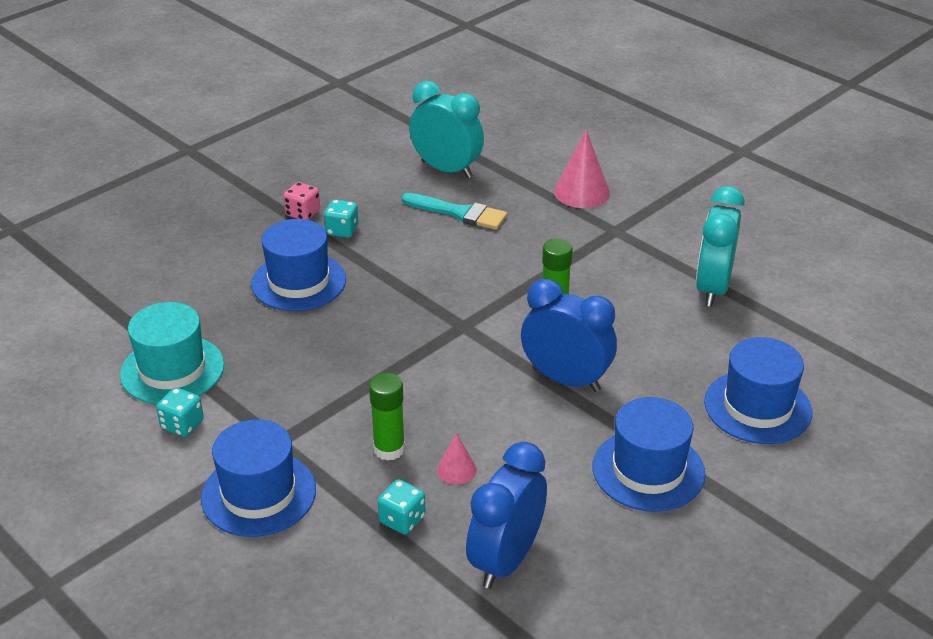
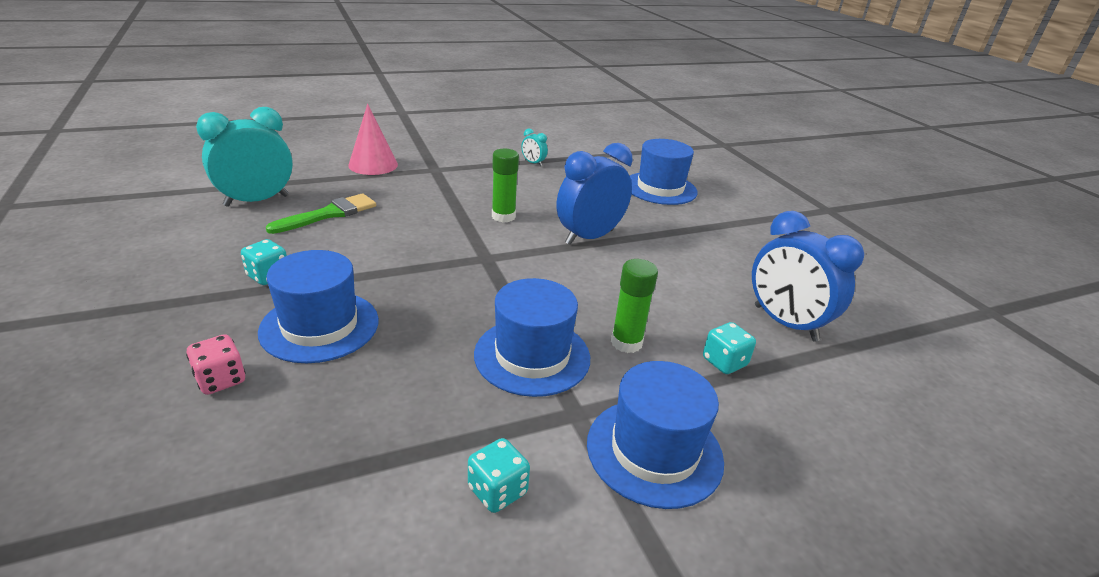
camera: 70 degrees left, 5 degrees down
(172, 370) = (379, 474): turquoise hat -> none
(302, 213) = (202, 290): pink dice -> pink dice (221, 380)
(456, 469) = (670, 315): pink cone -> none
(459, 213) = (329, 214): turquoise brush -> green brush
(648, 470) = (704, 239): blue hat -> blue hat (532, 356)
(712, 288) = (533, 163): turquoise clock -> turquoise clock, size x0.44

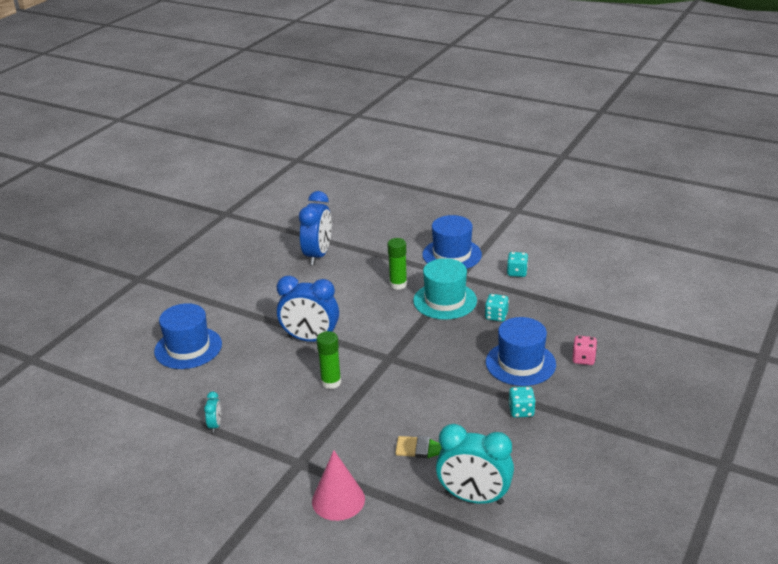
camera: 125 degrees left, 0 degrees up
(532, 356) = (445, 300): blue hat -> turquoise hat
(724, 362) = (375, 259): turquoise dice -> turquoise dice (496, 316)

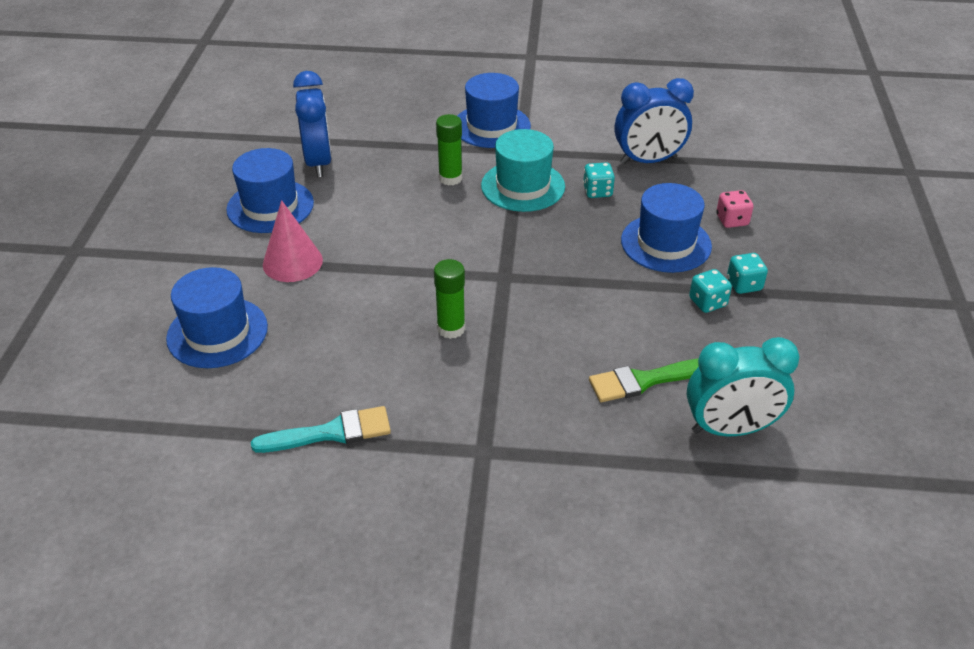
camera: 25 degrees left, 10 degrees up
(215, 425) = (331, 432): turquoise clock -> turquoise brush
(269, 277) = (270, 206): none -> blue hat
(310, 339) = (384, 277): blue clock -> blue clock (648, 161)
(338, 500) = (568, 485): pink cone -> pink cone (292, 262)
(517, 272) = (584, 132): turquoise dice -> turquoise dice (744, 284)

